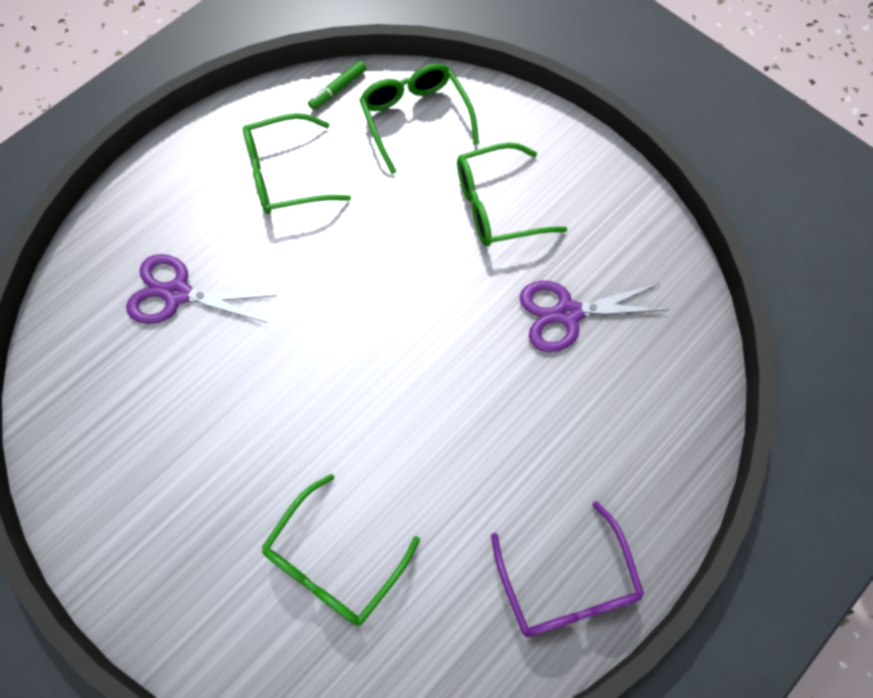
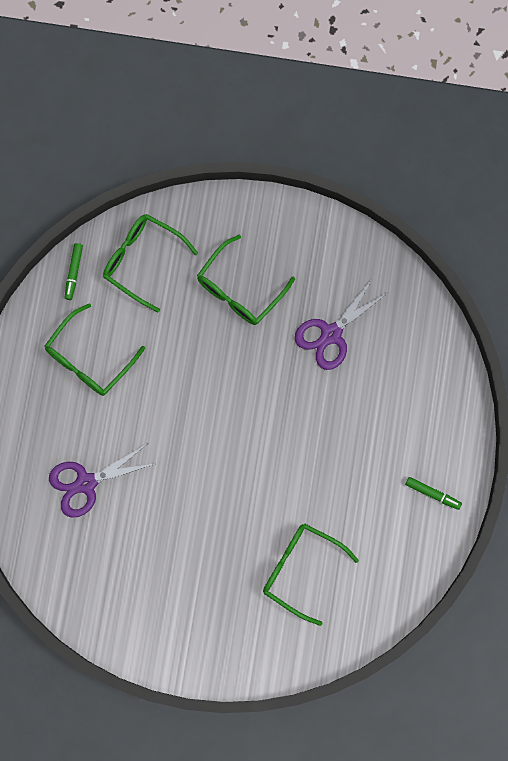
camera: 35 degrees left, 10 degrees up
(333, 562) = (300, 570): green glasses -> green glasses turned 120 degrees clockwise
(567, 584) = (432, 494): purple glasses -> green marker

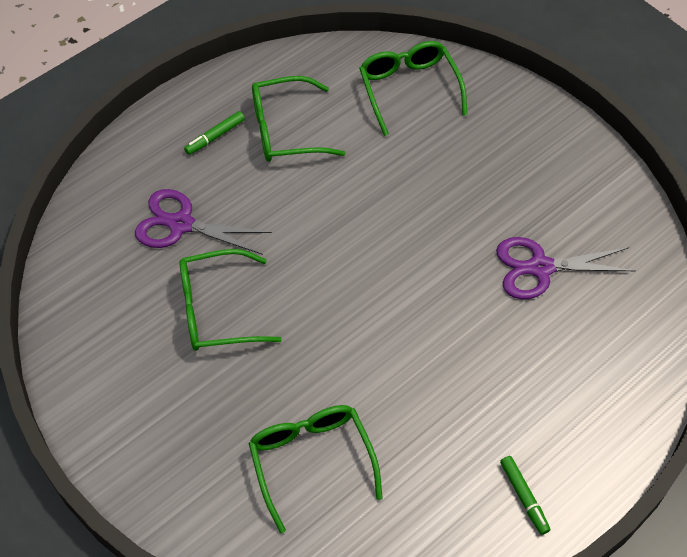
camera: 40 degrees right, 20 degrees down
(74, 272) = (338, 59): green marker -> green marker (215, 136)
(239, 289) = (480, 170): green glasses -> green glasses (216, 310)

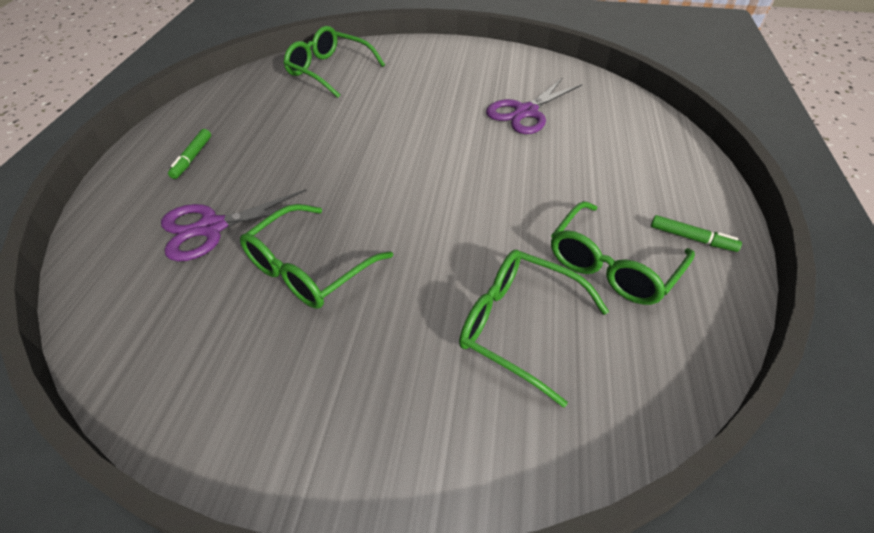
camera: 40 degrees left, 10 degrees down
(285, 130) = (254, 128): green glasses -> green glasses (611, 265)

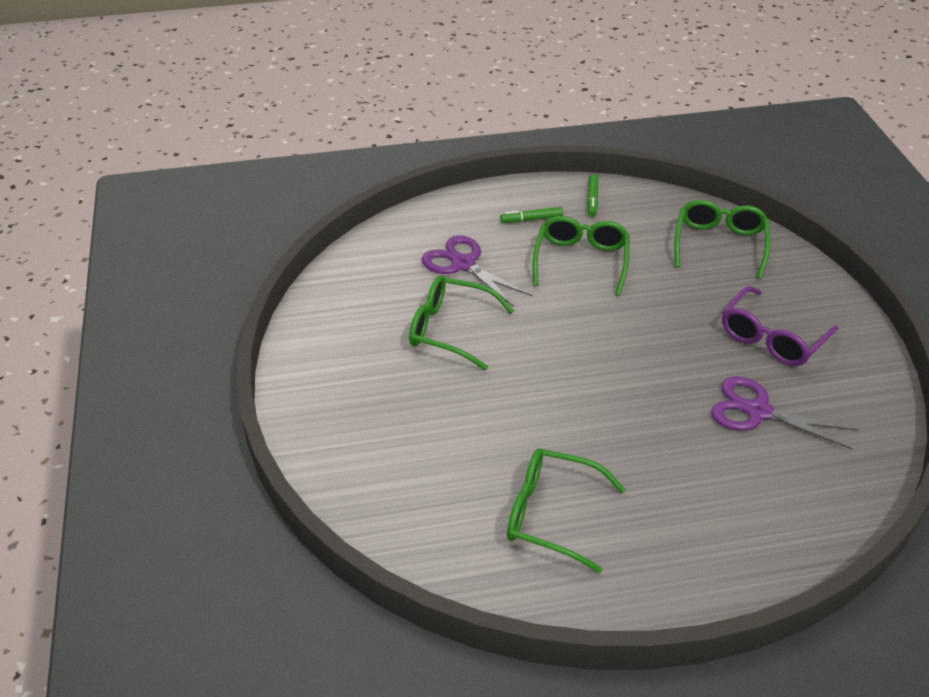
camera: 70 degrees right, 5 degrees down
(451, 82) = (772, 338): none -> purple glasses
(518, 326) = (452, 462): green glasses -> green glasses (581, 260)
(692, 238) = (624, 575): green marker -> green marker (592, 199)

